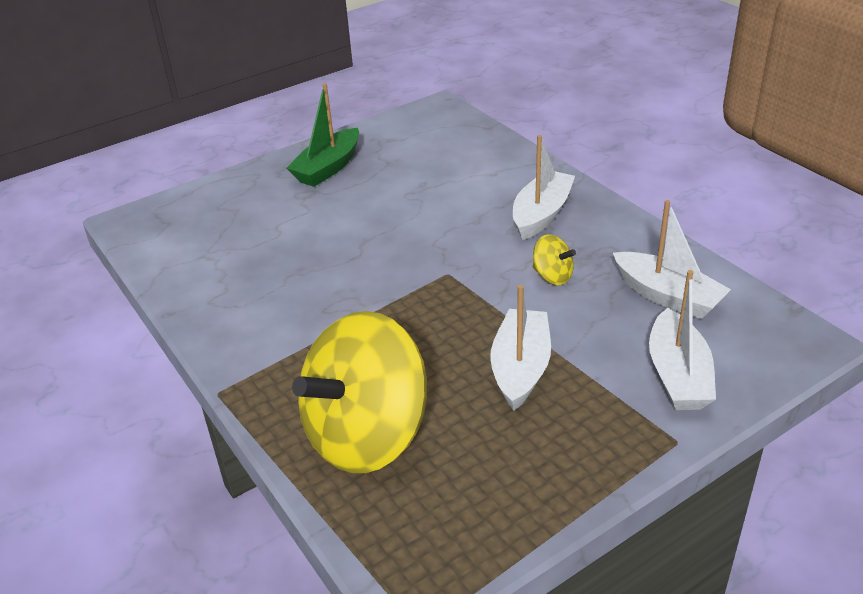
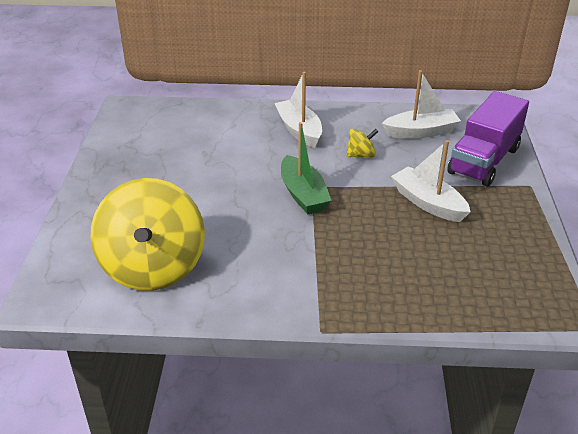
camera: 55 degrees left, 0 degrees up
(328, 168) = (125, 178): green boat -> green boat (303, 194)
(366, 435) = (428, 283): yellow spinning top -> yellow spinning top (153, 267)
(678, 375) = (484, 160): white boat -> purple truck

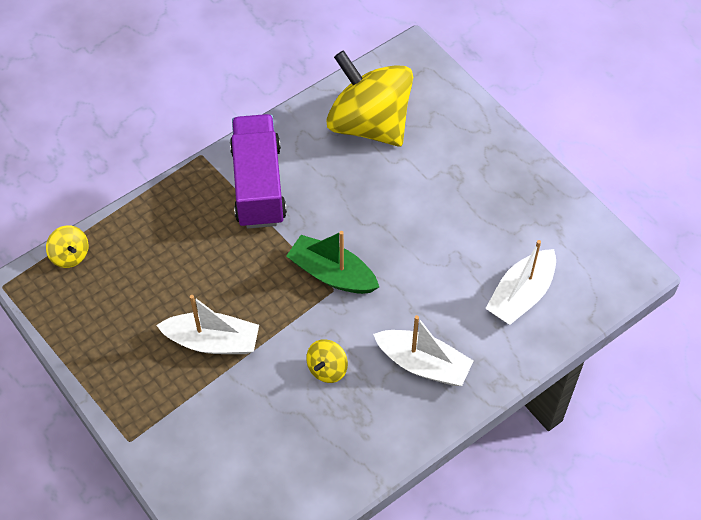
camera: 140 degrees right, 20 degrees up
(421, 132) = (296, 457): white boat -> white boat (521, 295)
(484, 160) = (197, 451): purple truck -> purple truck (258, 185)
(512, 318) = (70, 255): none -> yellow spinning top

